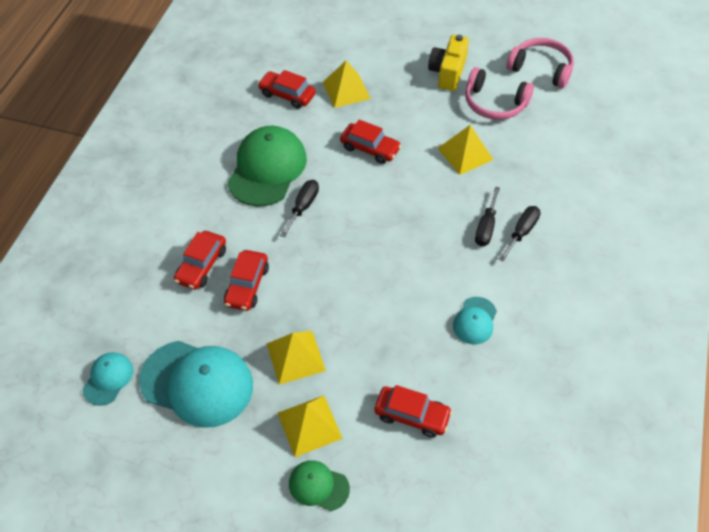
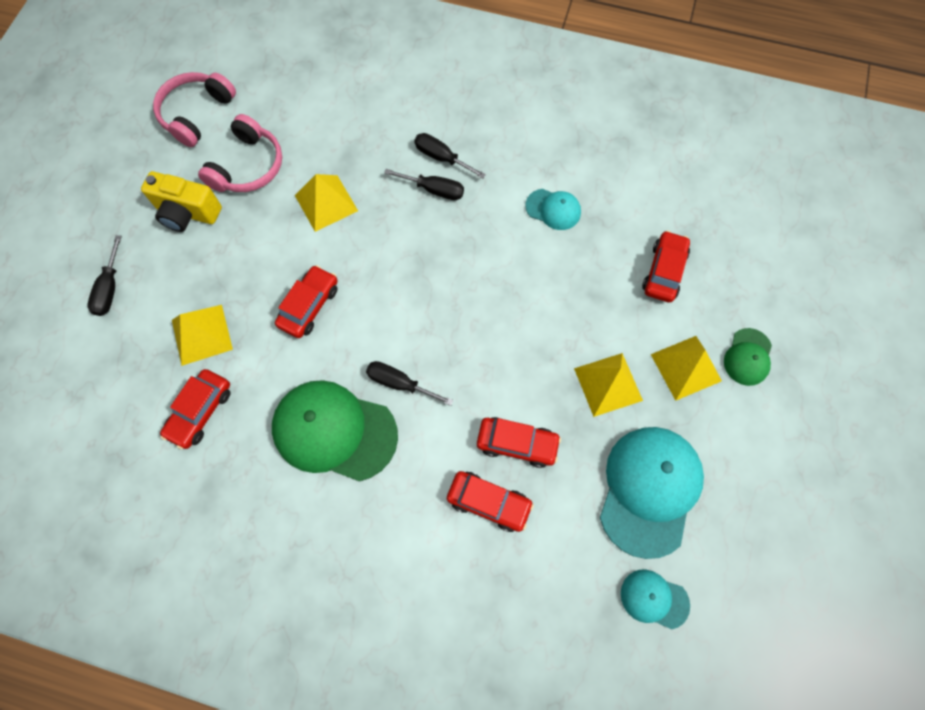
camera: 90 degrees left, 15 degrees up
(382, 40) = (110, 288): none -> black screwdriver

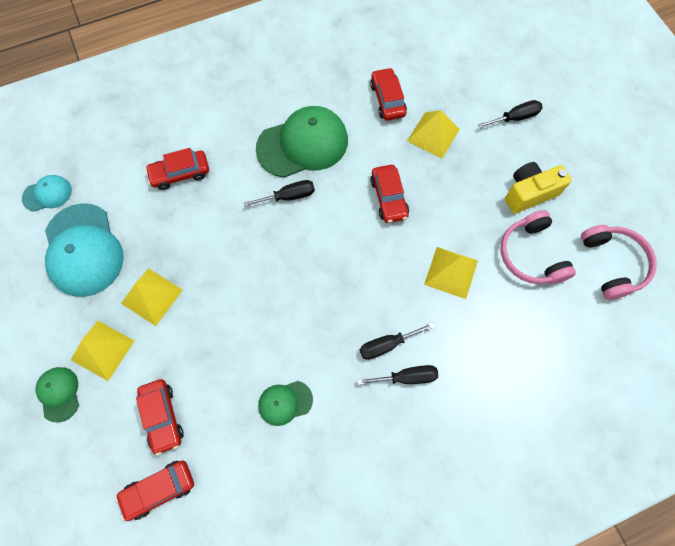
camera: 140 degrees right, 0 degrees up
(110, 288) = (515, 118): black screwdriver -> black screwdriver turned 105 degrees clockwise
(517, 443) = (187, 216): red car -> red car (159, 489)
(553, 209) = (285, 402): turquoise cap -> green cap

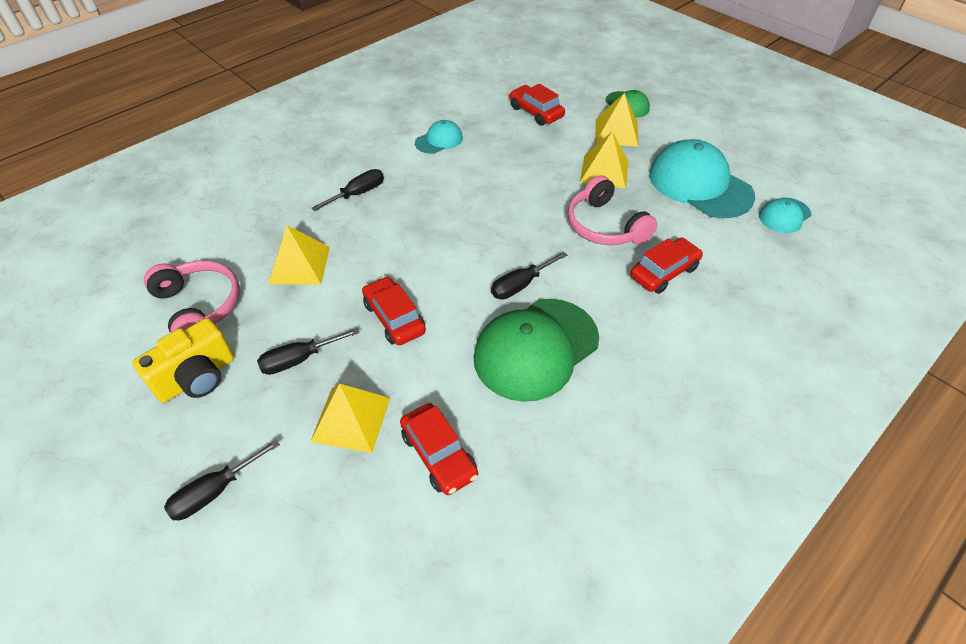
camera: 160 degrees right, 20 degrees down
(159, 489) = (511, 84): red car -> none
(285, 402) = (439, 140): green cap -> turquoise cap
(406, 377) = (332, 178): black screwdriver -> black screwdriver (299, 359)
(612, 264) = (89, 325): pink headphones -> pink headphones (605, 226)

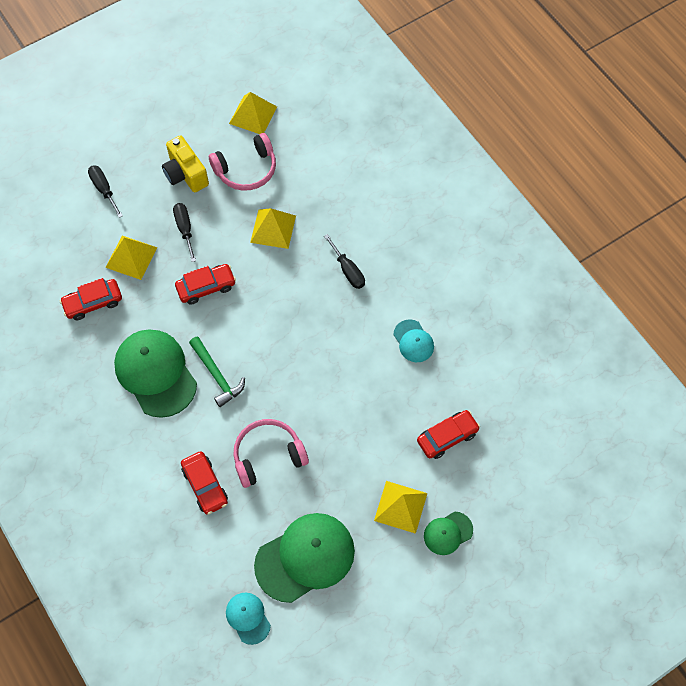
camera: 100 degrees right, 15 degrees up
(520, 285) = (217, 375): black screwdriver -> green hammer
(604, 171) = (341, 477): yellow pyramid -> yellow pyramid (253, 115)
(699, 185) = (305, 557): turquoise cap -> green cap

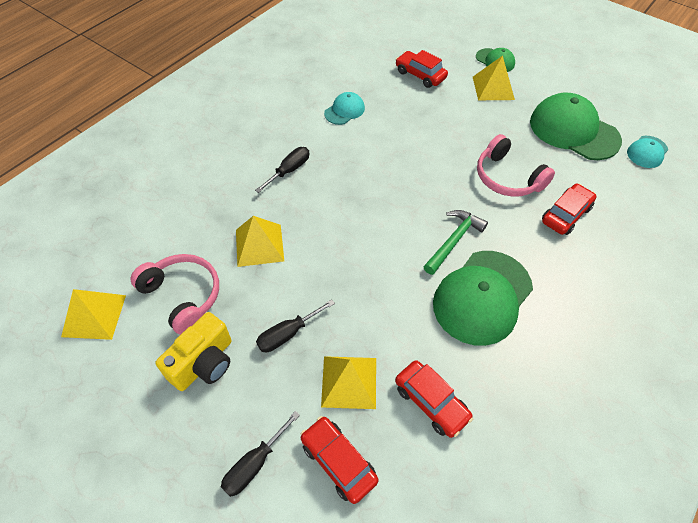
camera: 110 degrees left, 10 degrees down
(206, 287) = (357, 284): red car -> red car (338, 462)

